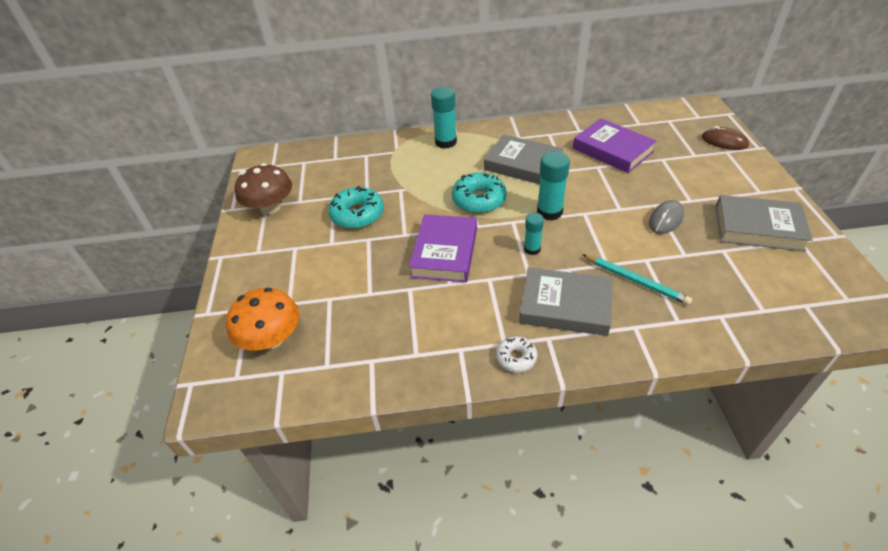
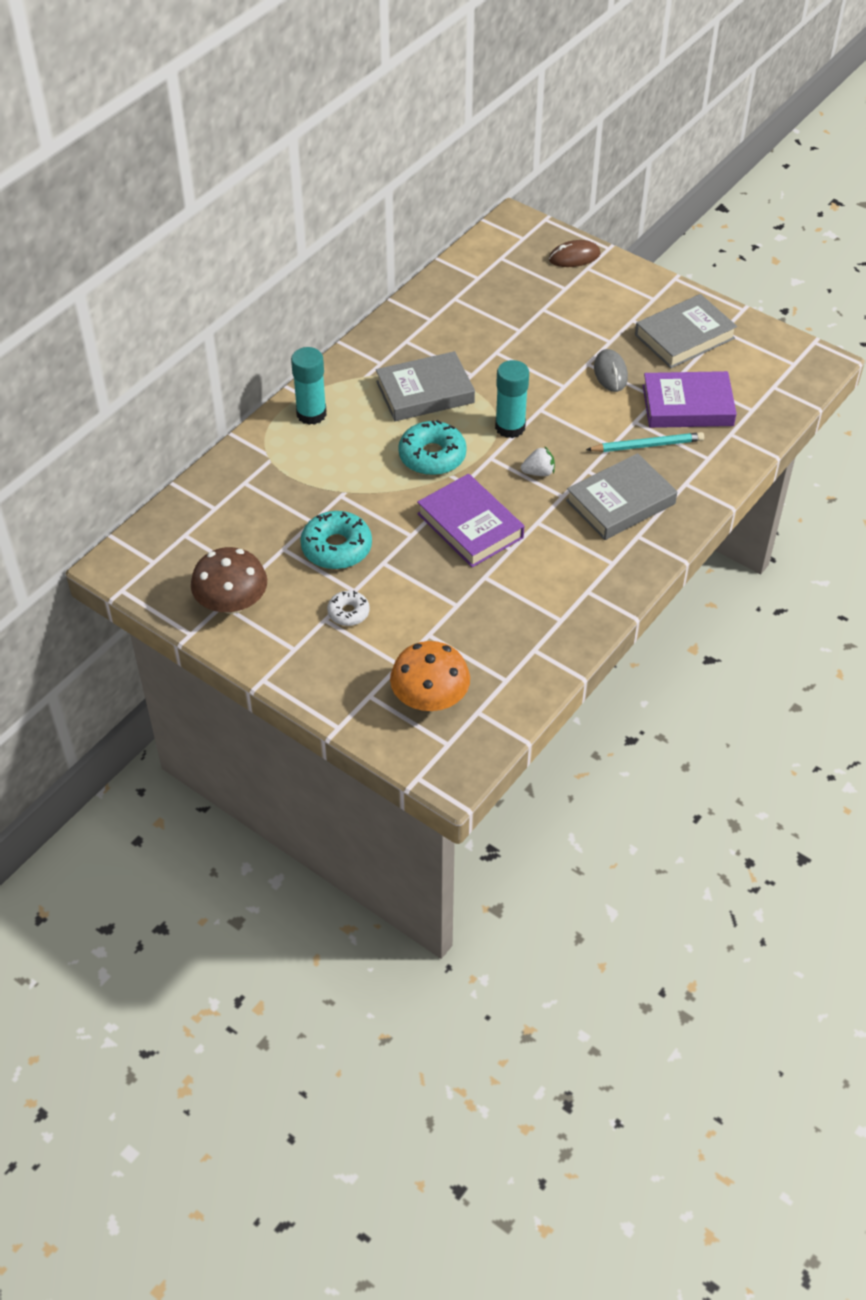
camera: 50 degrees left, 5 degrees up
(516, 358) = (634, 566): white donut -> white donut (348, 612)
(532, 249) = (538, 472): turquoise glue stick -> white strawberry
(612, 150) = (488, 325): purple book -> purple book (687, 405)

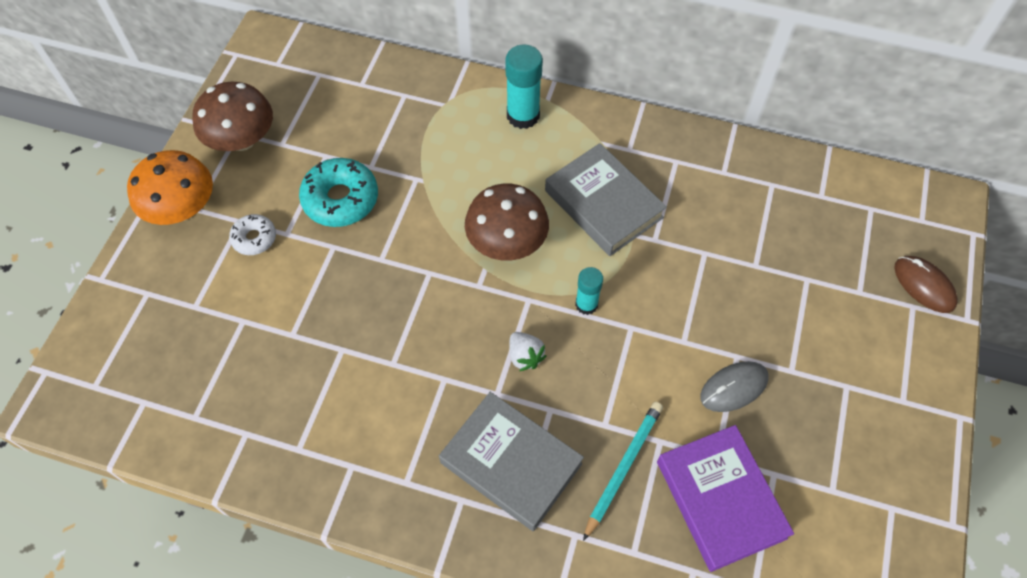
camera: 70 degrees right, 10 degrees up
(430, 698) = (153, 350): orange mushroom -> orange mushroom (182, 208)
(432, 456) = (507, 242): turquoise donut -> brown mushroom
(470, 525) = (414, 311): purple book -> none
(510, 427) = (586, 304): turquoise glue stick -> turquoise glue stick, size x0.61
(647, 445) = (623, 468): turquoise pencil -> turquoise pencil turned 120 degrees counterclockwise
(684, 336) = (851, 460): grey book -> none

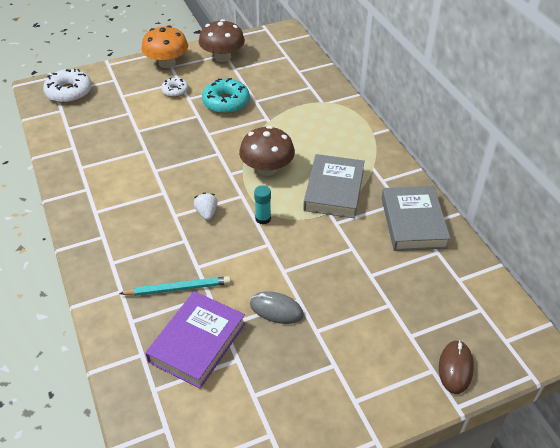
camera: 50 degrees right, 15 degrees down
(112, 368) = (69, 92): none -> white donut
(511, 463) = (139, 243): grey book -> grey book (413, 222)
(523, 115) = (351, 131): turquoise glue stick -> none
(525, 356) = (206, 213): white strawberry -> white strawberry turned 150 degrees clockwise

